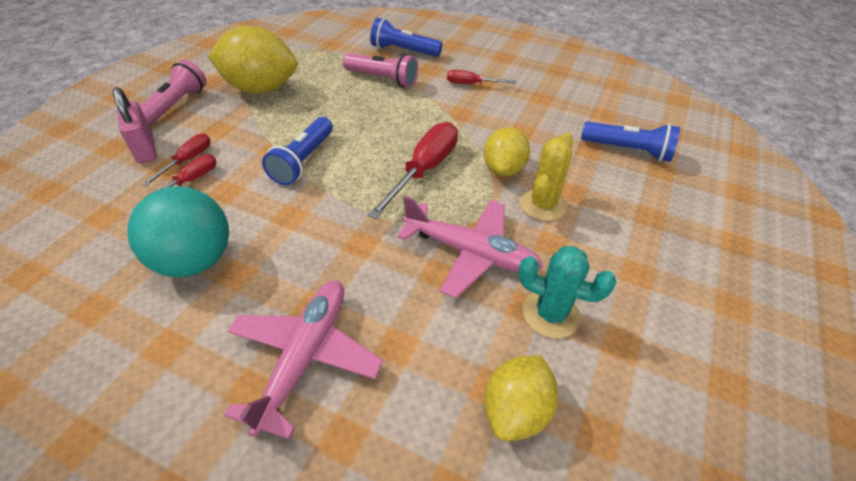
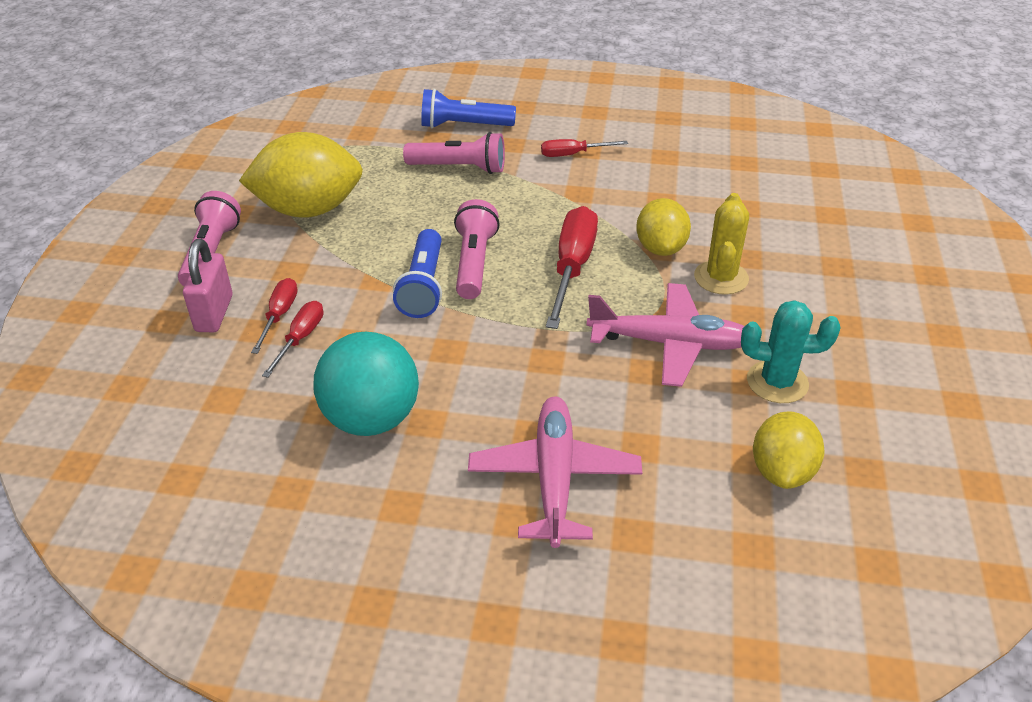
camera: 15 degrees left, 5 degrees down
(145, 149) = (214, 313): pink padlock -> pink padlock turned 45 degrees clockwise
(351, 150) = (474, 263): none -> pink flashlight
(628, 150) = (786, 199): blue flashlight -> none

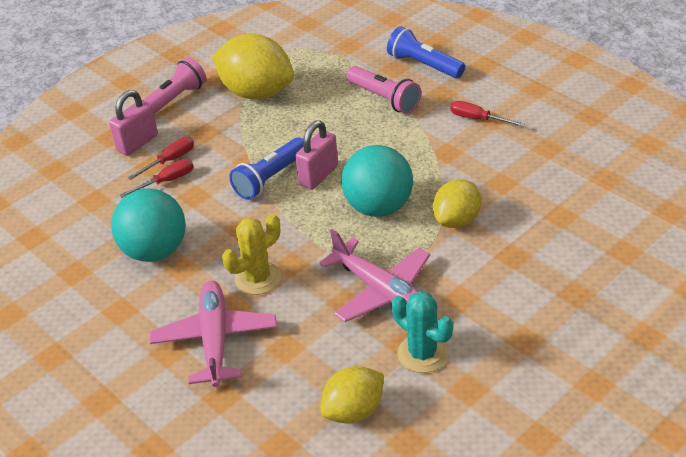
camera: 40 degrees right, 0 degrees up
(474, 263) = (318, 175): pink flashlight -> pink padlock
(554, 478) = (215, 339): pink plane -> pink plane turned 45 degrees counterclockwise
(572, 267) = (378, 207): red screwdriver -> turquoise ball
(721, 278) = (474, 262): yellow cactus -> yellow cactus (257, 278)

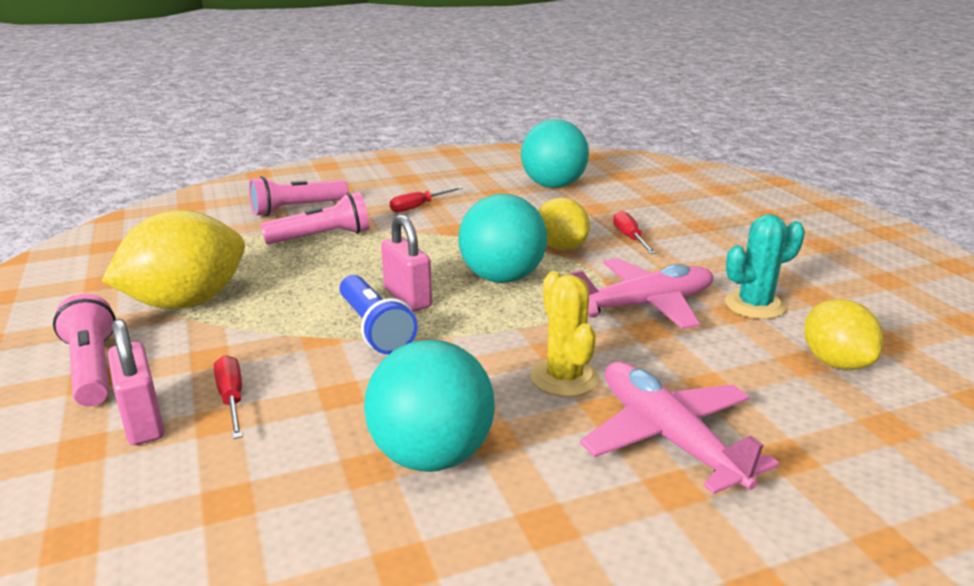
camera: 70 degrees left, 15 degrees down
(167, 181) = (277, 411): red screwdriver -> red screwdriver (629, 238)
(215, 339) = (668, 437): pink plane -> pink plane turned 45 degrees clockwise
(424, 65) = (297, 209): blue flashlight -> pink flashlight
(595, 175) = (553, 186): none -> turquoise ball

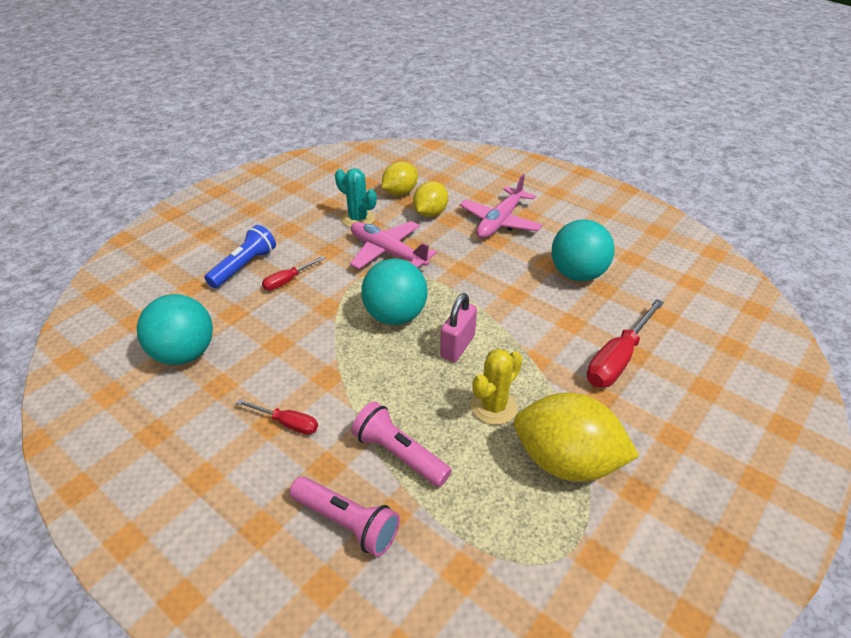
camera: 120 degrees left, 15 degrees up
(92, 368) = (668, 444): pink flashlight -> none
(143, 421) = (668, 380): pink padlock -> none
(232, 399) = (618, 359): red screwdriver -> red screwdriver, size x1.79
(374, 328) = (505, 342): blue flashlight -> blue flashlight (244, 266)
(561, 247) = (325, 306): yellow lemon -> yellow lemon (430, 213)
(564, 378) = (484, 258): yellow cactus -> yellow cactus (493, 406)

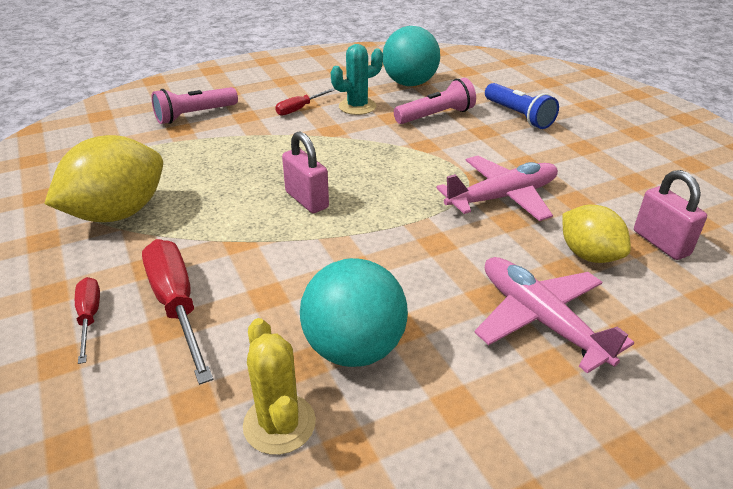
camera: 115 degrees right, 5 degrees down
(288, 280) = (481, 133): red screwdriver -> red screwdriver (89, 317)
(358, 219) = (591, 193): turquoise cactus -> turquoise cactus (357, 106)
(395, 316) = (382, 176): turquoise ball -> none
(399, 454) = (222, 143): pink flashlight -> pink flashlight (436, 116)
(400, 192) = (661, 243): yellow lemon -> pink padlock
(493, 406) = (214, 196): yellow cactus -> yellow cactus (279, 424)

